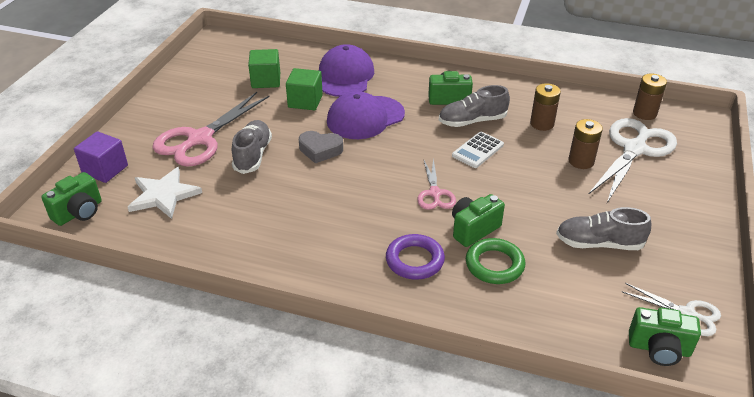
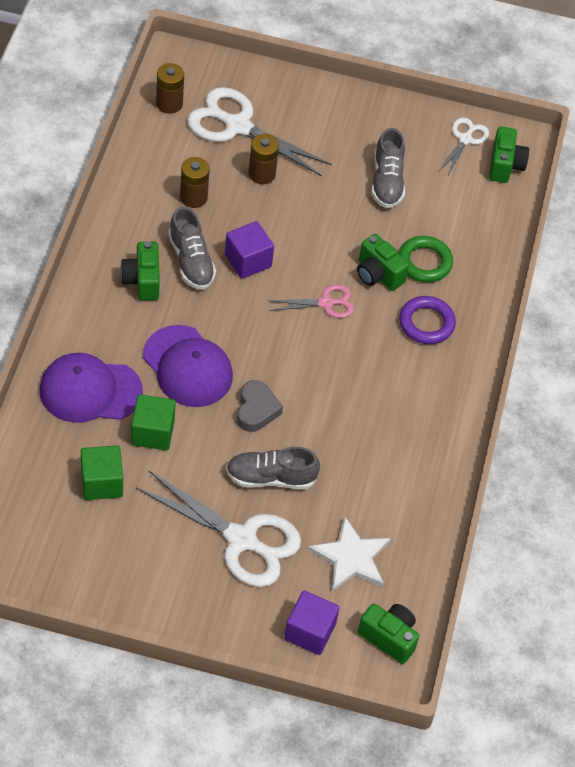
camera: 100 degrees left, 15 degrees up
(200, 139) = (241, 540): pink scissors -> white scissors
(477, 150) = (248, 260): white calculator -> purple cube

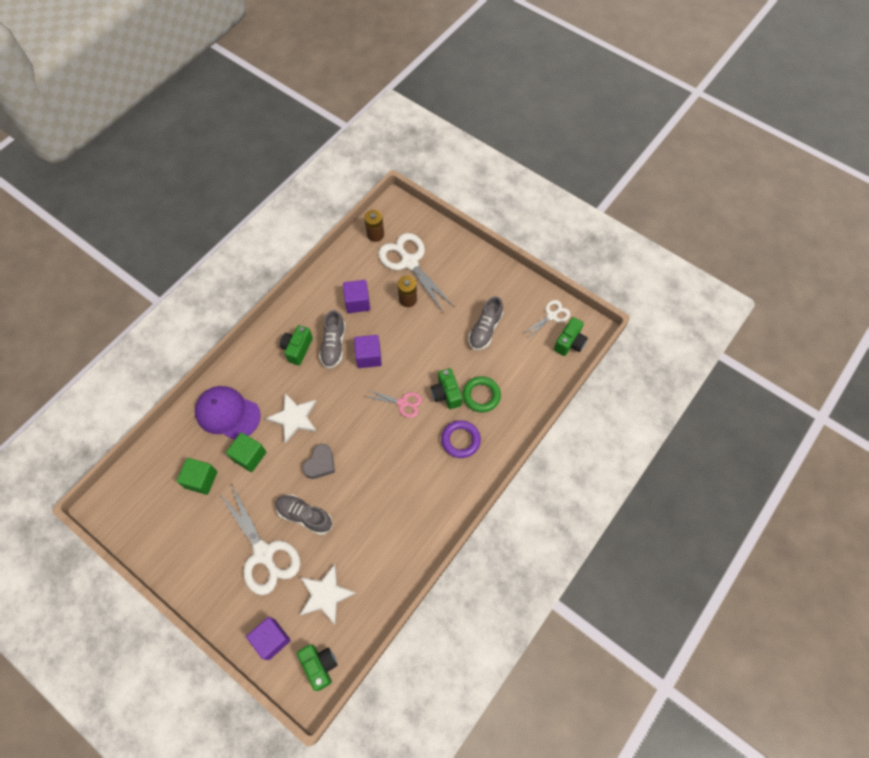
camera: 30 degrees right, 10 degrees up
(188, 366) = (294, 418): purple cap -> white star
(193, 197) = (357, 302): brown battery -> purple cube

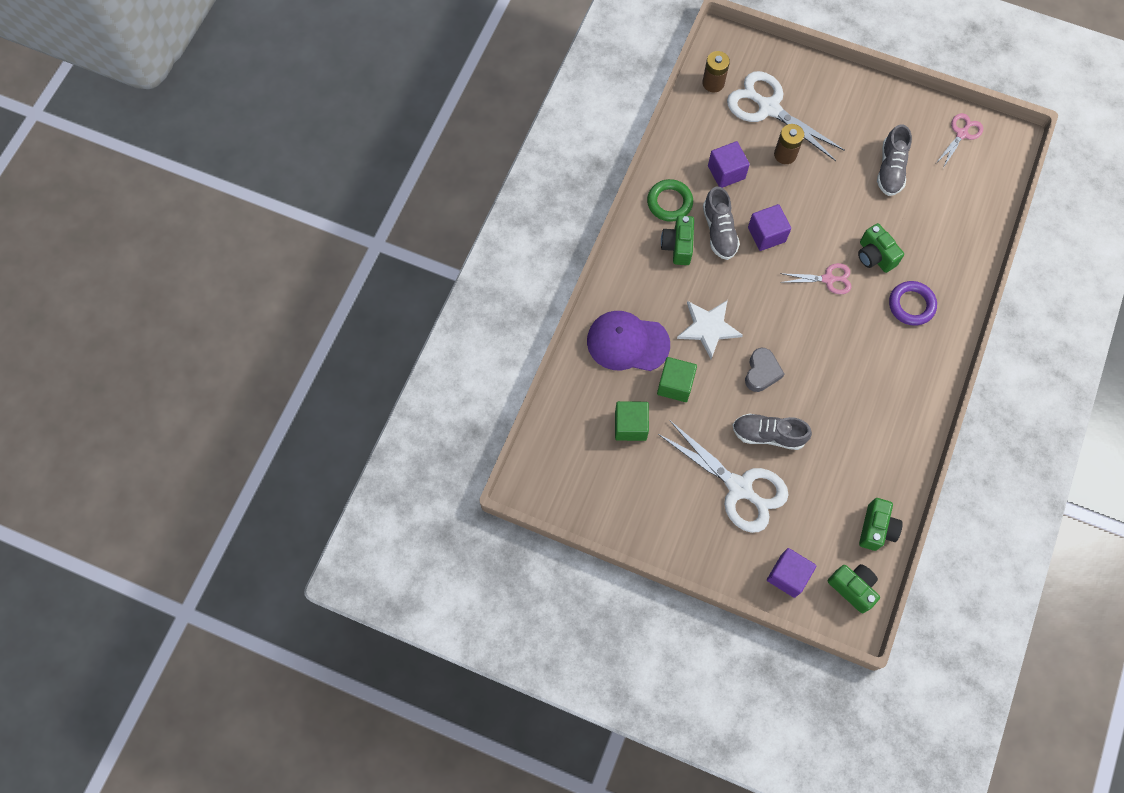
camera: 15 degrees left, 5 degrees up
(325, 595) = (828, 513): white star -> none
(481, 395) = (915, 248): green ring -> green ring (669, 202)
(551, 316) = (961, 134): white scissors -> pink scissors
(569, 343) = (993, 161): green camera -> green camera (876, 529)

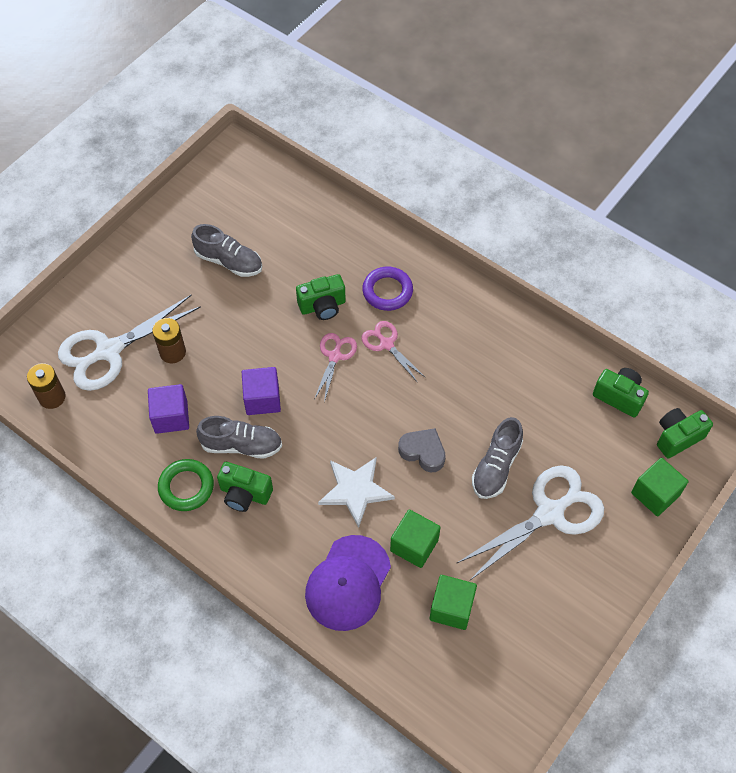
camera: 75 degrees left, 10 degrees down
(788, 575) = (655, 494): purple cube -> green cube
(961, 134) = (213, 189): pink scissors -> pink scissors (386, 344)

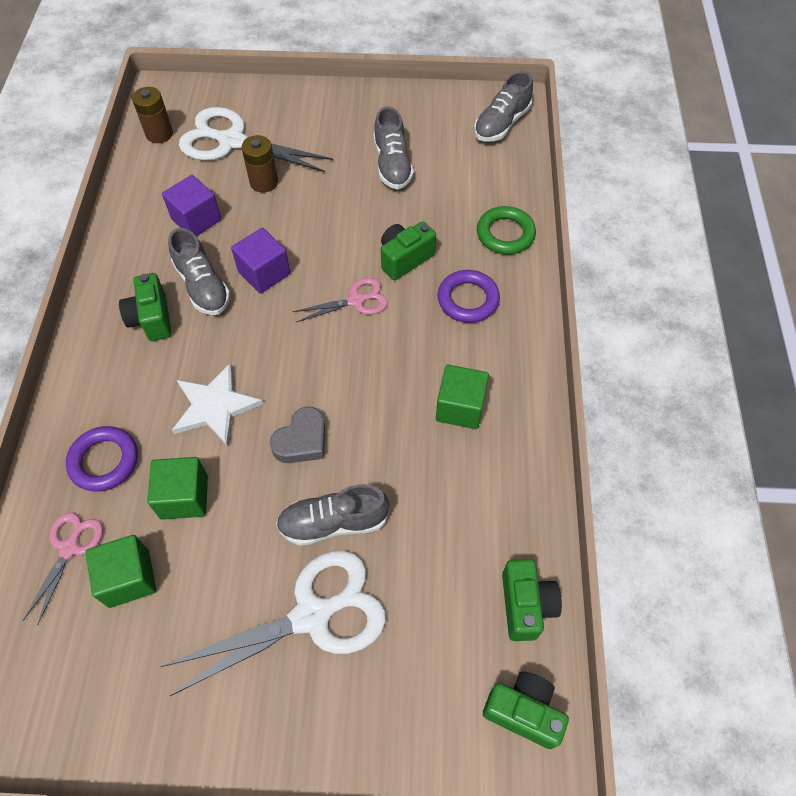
camera: 55 degrees right, 0 degrees up
(186, 487) = (131, 272): green ring -> green ring (505, 234)
(250, 172) = (501, 124): none -> grey shoe
(322, 306) = (404, 259): green camera -> green camera turned 105 degrees clockwise
(348, 583) = (104, 461): purple cap -> purple ring
(386, 344) = (405, 334): pink scissors -> pink scissors (70, 548)
(423, 452) = (302, 440): grey heart -> grey heart turned 45 degrees clockwise
(550, 513) = (312, 615): white scissors -> white scissors turned 45 degrees counterclockwise
(655, 494) = (422, 729): green cube -> green cube (460, 407)

